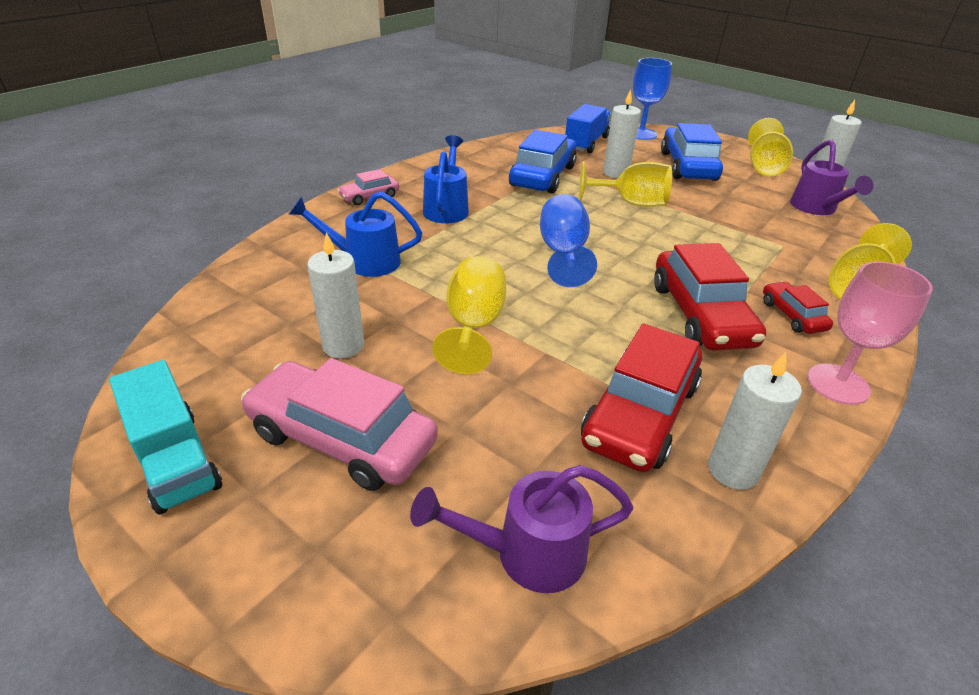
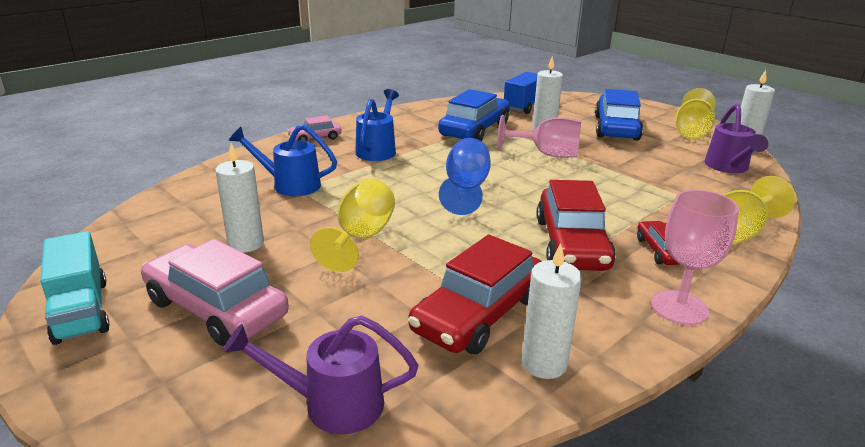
camera: 10 degrees right, 10 degrees down
(630, 203) = (547, 154): yellow goblet -> pink goblet
(641, 134) = (583, 100): blue goblet -> none

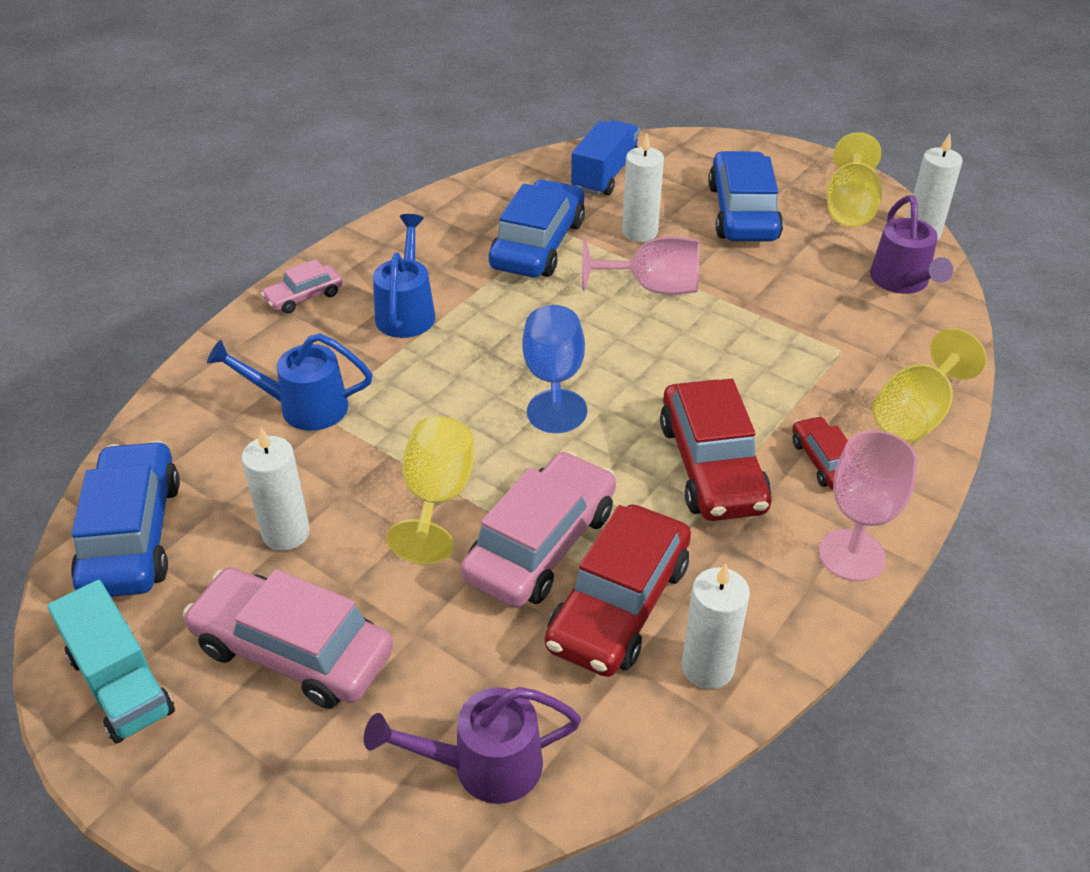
camera: 10 degrees left, 15 degrees up
(142, 232) = (132, 535): none -> blue car
(428, 271) = (541, 544): none -> pink car

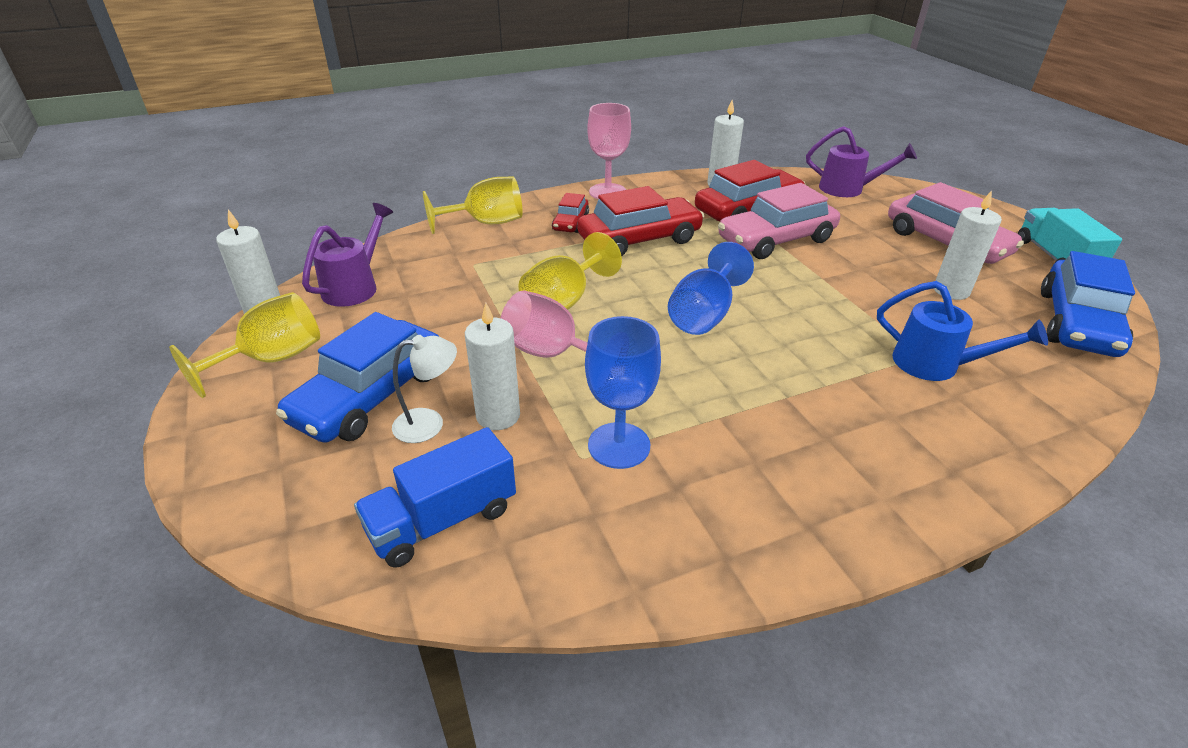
camera: 150 degrees left, 5 degrees down
(304, 297) = (931, 484): pink car -> none
(407, 311) = (810, 420): blue watering can -> none
(437, 498) = (835, 277): yellow goblet -> yellow goblet (564, 301)
(538, 244) = (619, 445): blue car -> blue goblet
(678, 212) = (429, 423): none -> white lamp
(712, 466) = (639, 239): red car -> red car turned 45 degrees clockwise

